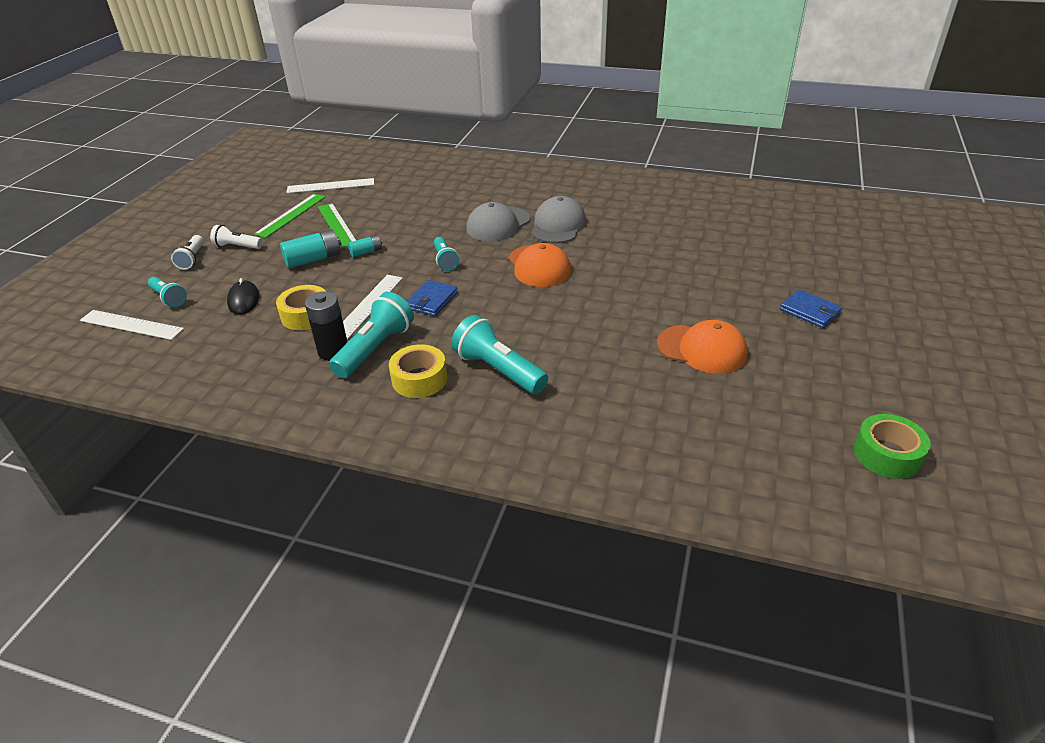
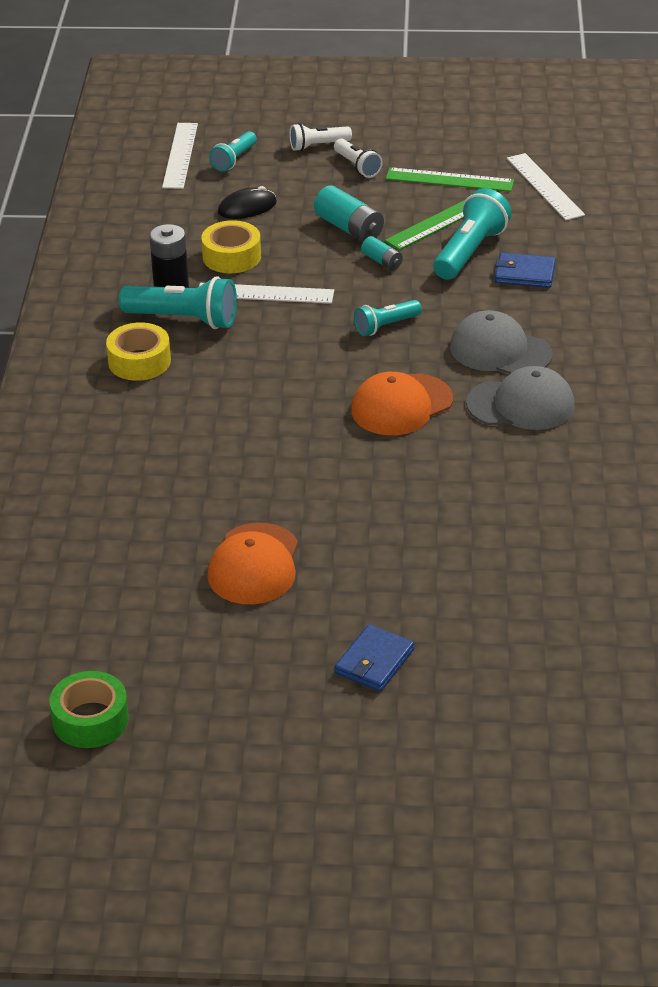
camera: 75 degrees right, 0 degrees up
(237, 246) = (357, 166): white flashlight -> white flashlight turned 150 degrees clockwise
(431, 300) = (290, 336): blue wallet -> blue wallet (524, 273)
(499, 370) = (169, 412): turquoise flashlight -> turquoise flashlight (470, 252)

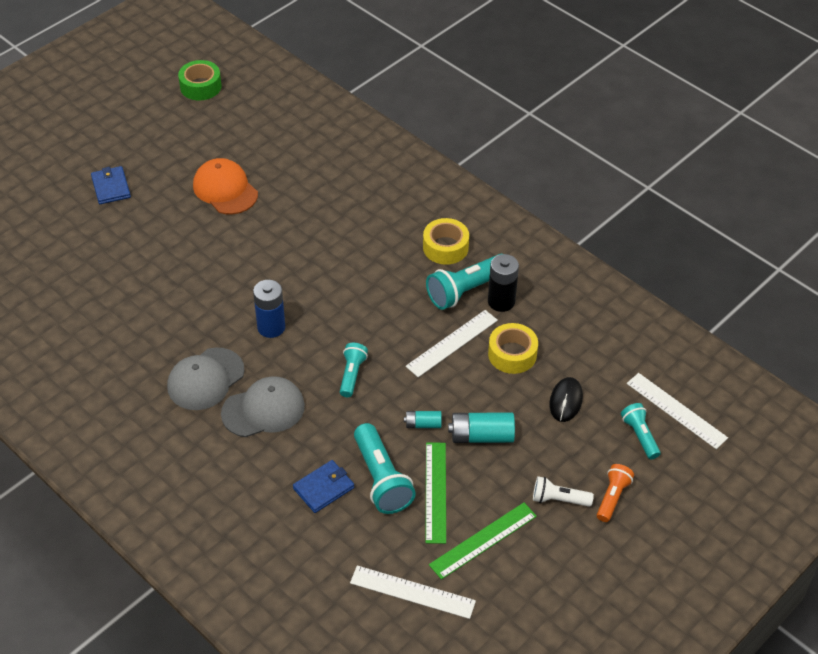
camera: 130 degrees right, 10 degrees up
(318, 146) = (612, 497): white flashlight -> orange flashlight
(401, 405) = (271, 327): orange cap -> blue battery

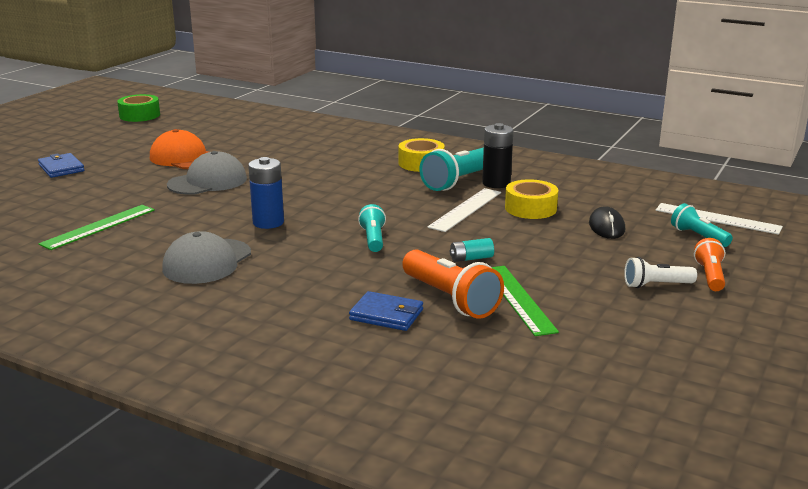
camera: 15 degrees left, 25 degrees down
(263, 409) = (285, 272): grey cap -> grey cap (208, 182)
(324, 488) = (386, 315): blue wallet -> blue wallet turned 75 degrees clockwise
(381, 479) = (450, 299): turquoise flashlight -> orange flashlight
(412, 592) = (547, 376): white ruler -> none
(481, 436) = (539, 257): turquoise battery -> none
(483, 540) = (599, 324): green ruler -> green ruler (99, 227)

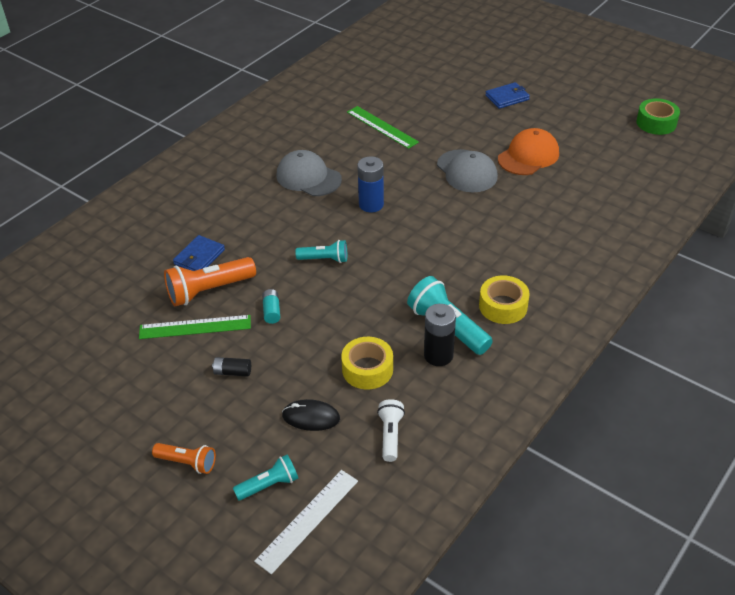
camera: 100 degrees right, 20 degrees up
(465, 209) = (374, 322): white ruler -> none
(575, 268) = (232, 372): none -> black battery
(656, 285) = (185, 418): white flashlight -> white flashlight (390, 435)

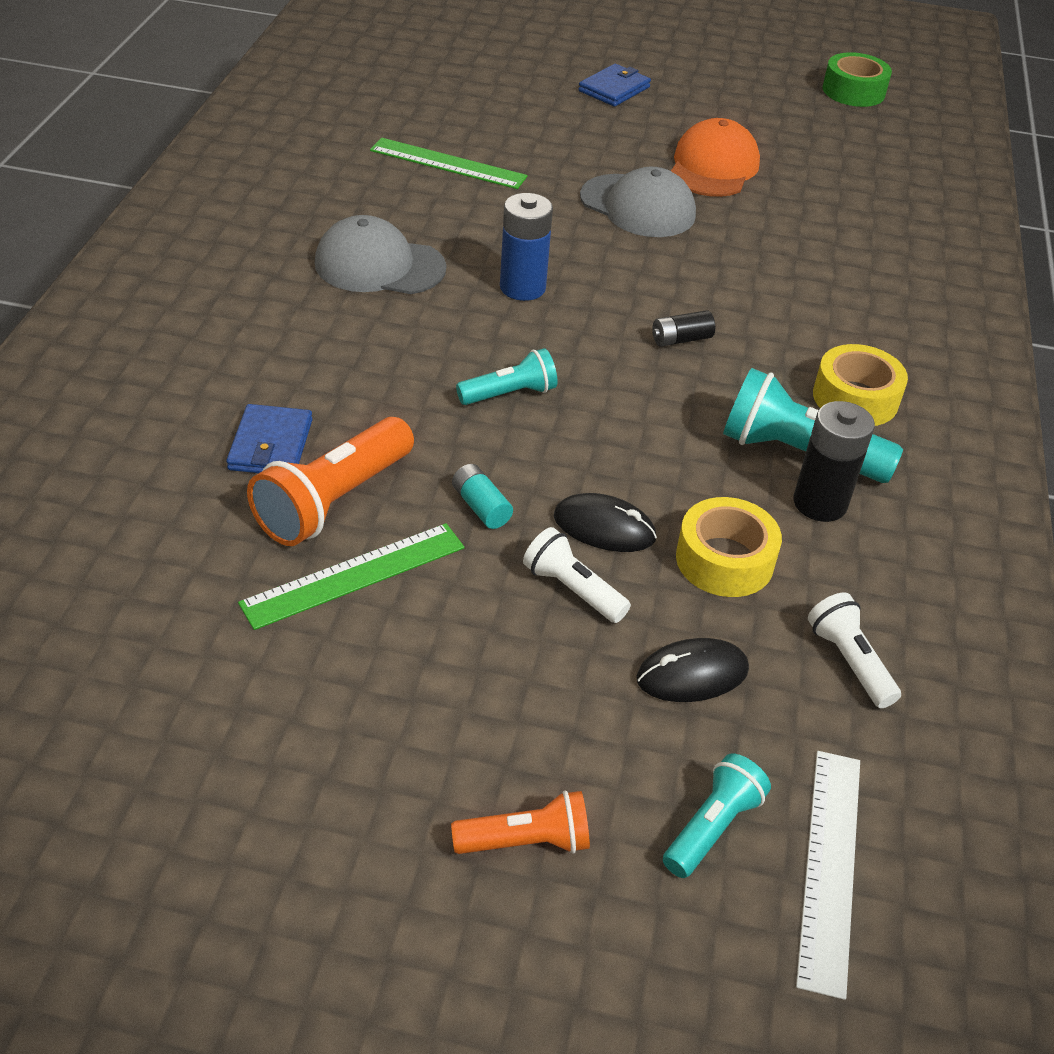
camera: 30 degrees left, 0 degrees up
(232, 372) = (488, 637): black battery -> black battery (681, 339)
(285, 362) = (573, 589): none -> white flashlight
(321, 337) = (604, 527): none -> black mouse

